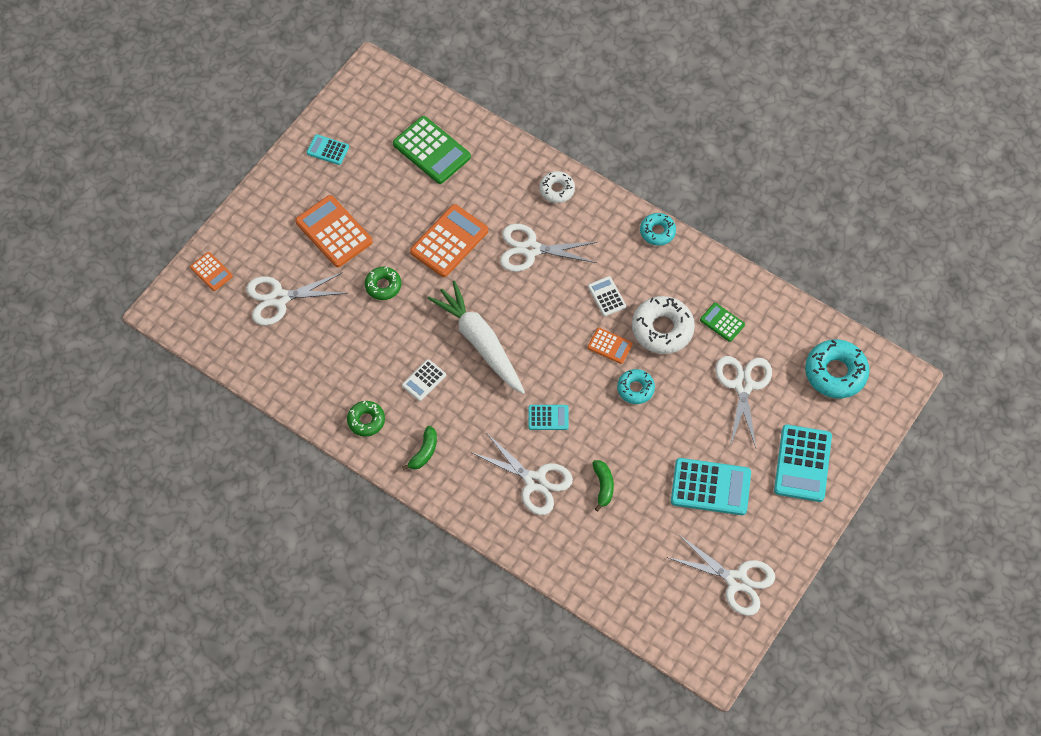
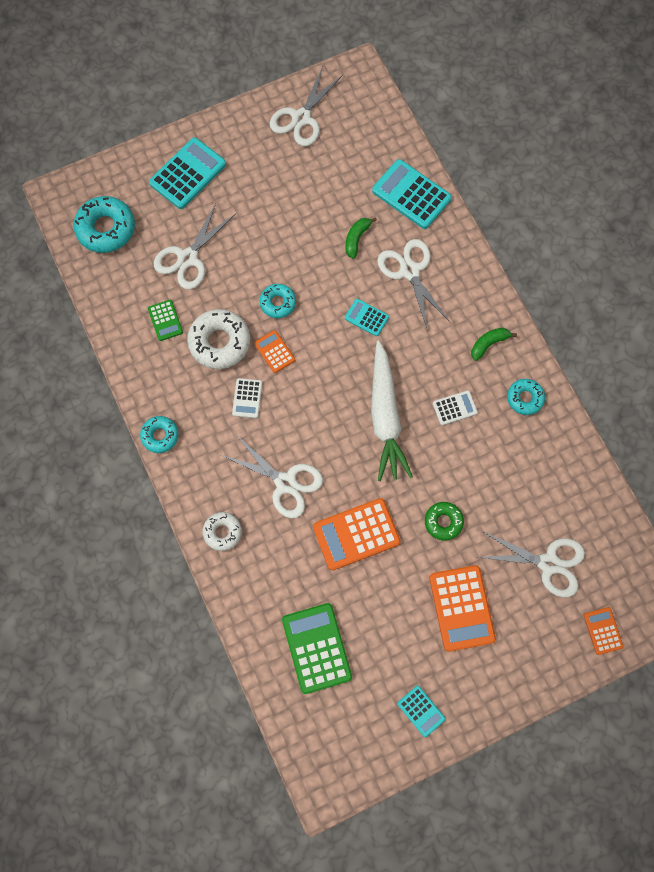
camera: 150 degrees left, 10 degrees up
(366, 420) = (525, 398): green donut -> turquoise donut
(710, 487) = (272, 194): turquoise calculator -> turquoise calculator (411, 194)
(736, 581) = (301, 118): white scissors -> white scissors turned 120 degrees counterclockwise

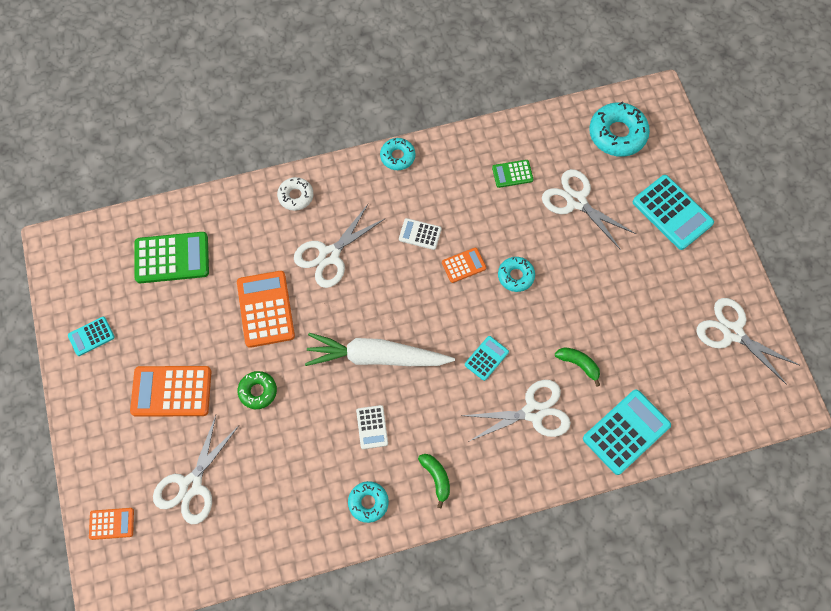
camera: 100 degrees right, 5 degrees down
(219, 342) = (482, 218): white donut -> none

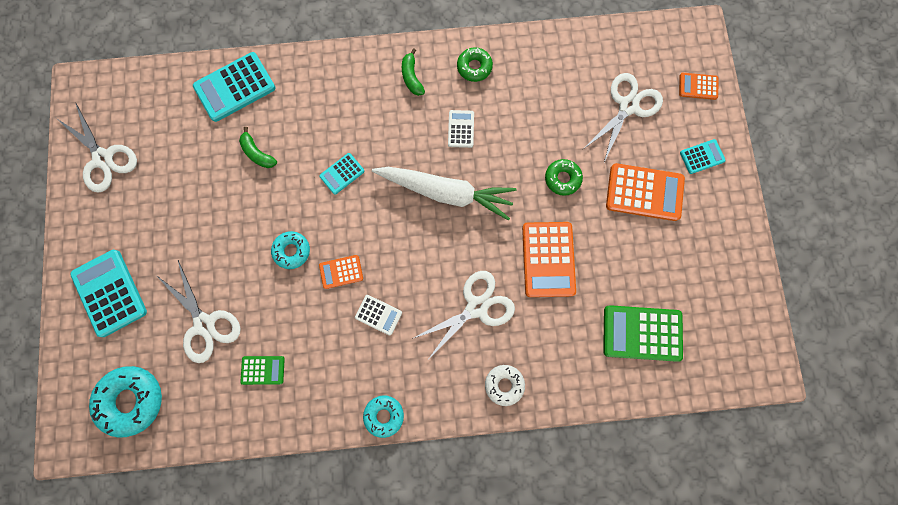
camera: 170 degrees left, 10 degrees up
(91, 336) = (723, 261): turquoise calculator -> turquoise calculator (702, 157)
(368, 502) = (474, 67): turquoise donut -> green donut
(533, 412) = (312, 118): white scissors -> none

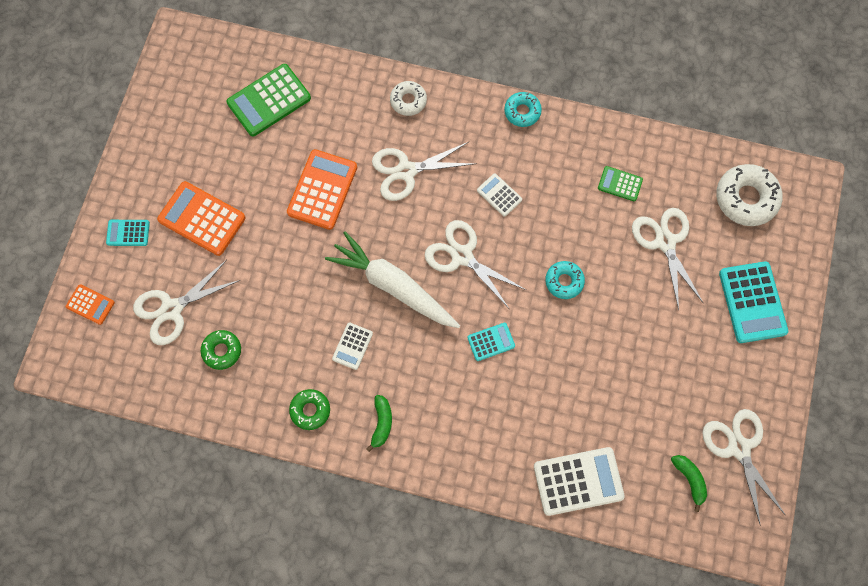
camera: 160 degrees left, 5 degrees down
(132, 400) = (746, 198): turquoise donut -> white donut
(235, 87) = (578, 481): turquoise calculator -> white calculator
(257, 153) = (572, 395): green banana -> green banana (689, 479)
(341, 272) = (522, 245): orange calculator -> none
(394, 242) = (462, 256): none -> white scissors
(562, 179) = (273, 259): green donut -> green donut (222, 351)
(642, 333) = (269, 100): green calculator -> green calculator turned 120 degrees clockwise

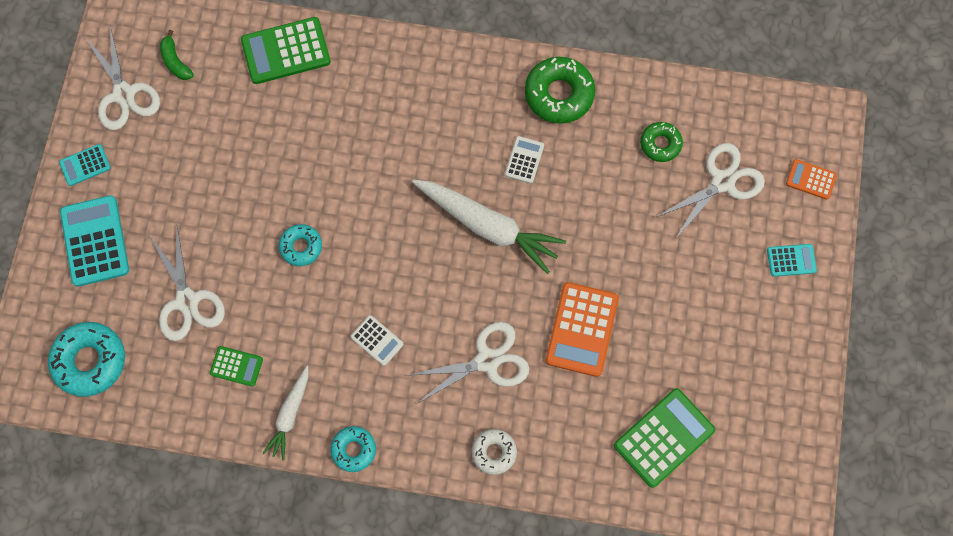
camera: 175 degrees right, 0 degrees up
(202, 219) = (712, 283): orange calculator -> none
(310, 410) = (559, 94): green donut -> green donut, size x1.69
(381, 423) = (485, 88): green banana -> none
(462, 256) = (415, 266): white scissors -> none
(491, 342) = (378, 176): turquoise calculator -> turquoise calculator (85, 165)
(574, 142) = (290, 415): none -> white carrot
(578, 481) = (286, 51): white calculator -> green calculator
(746, 198) = (90, 361): white donut -> turquoise donut

